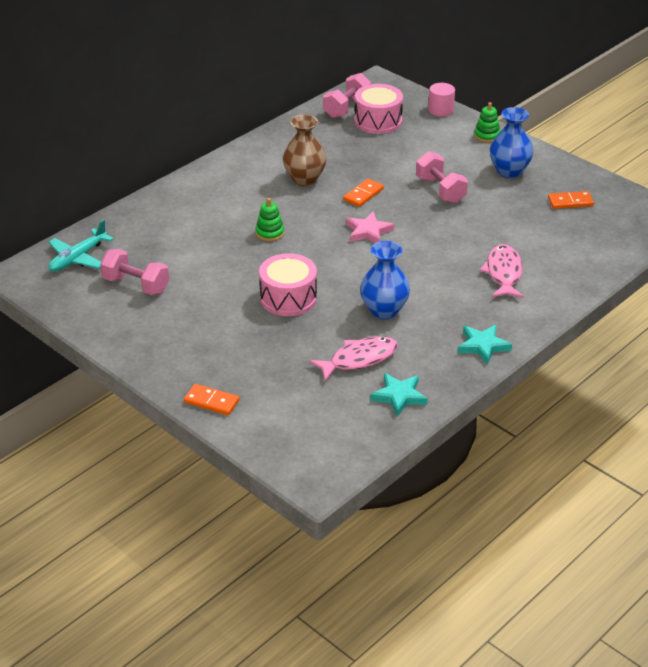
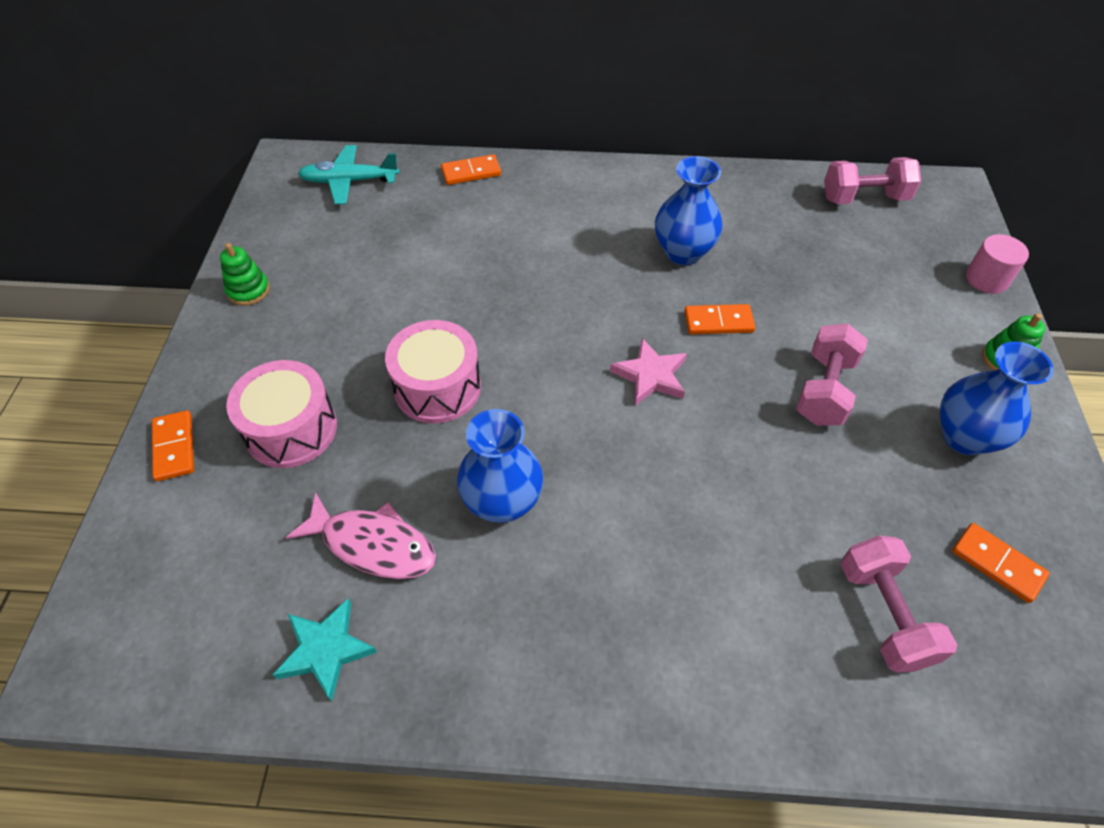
camera: 50 degrees right, 15 degrees up
(136, 285) = (343, 249): pink dumbbell -> pink dumbbell (884, 614)
(138, 212) = (471, 172): none -> orange domino
(269, 233) = (546, 290): green stacking toy -> green stacking toy (248, 290)
(304, 179) = (683, 252): brown vase -> blue vase
(378, 121) = (879, 239): pink drum -> pink drum (291, 429)
(483, 346) = (530, 684): turquoise star -> none
(503, 273) = (728, 592): pink fish -> none

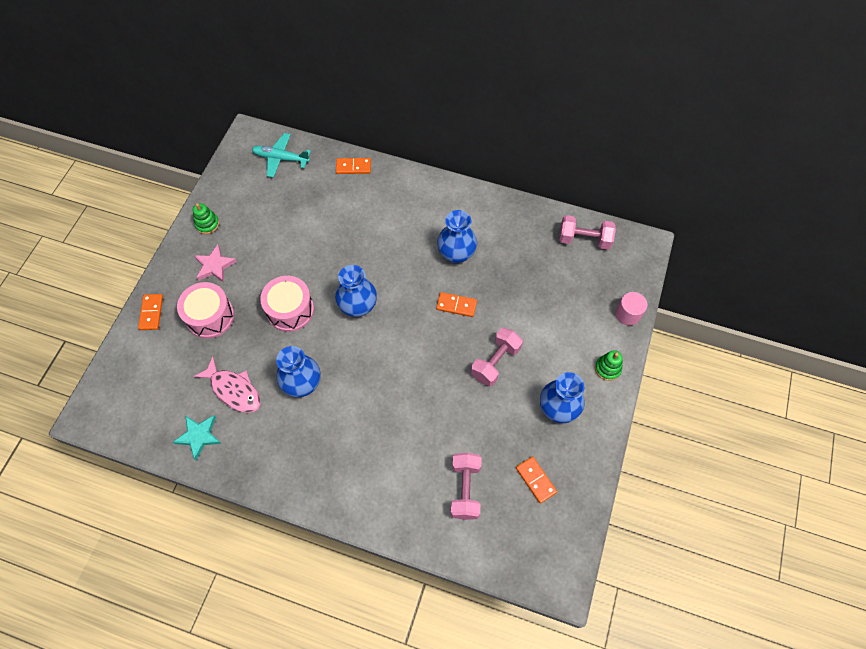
camera: 15 degrees right, 10 degrees up
(555, 357) = (358, 306): none -> blue vase
(650, 375) = (405, 330): pink star -> pink star (214, 266)

